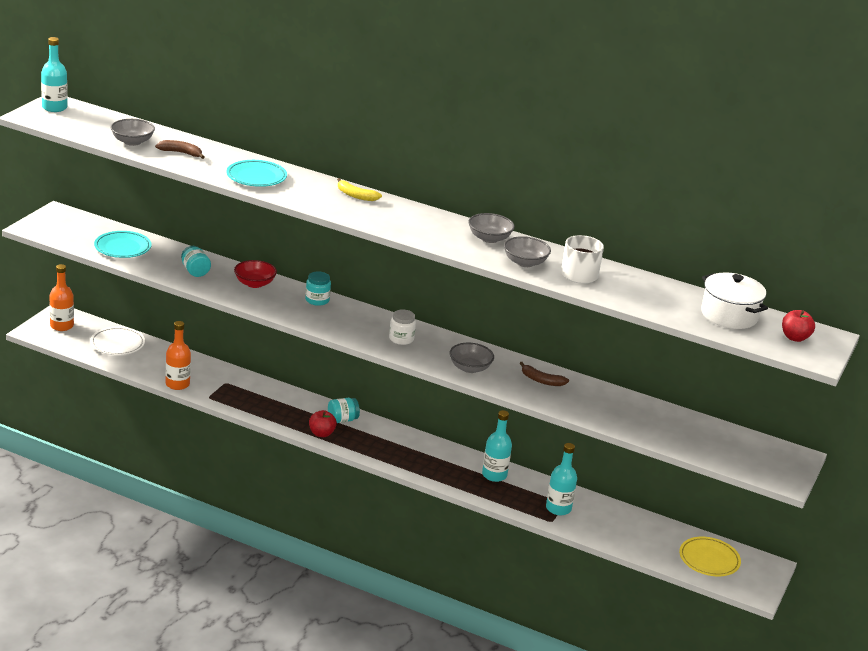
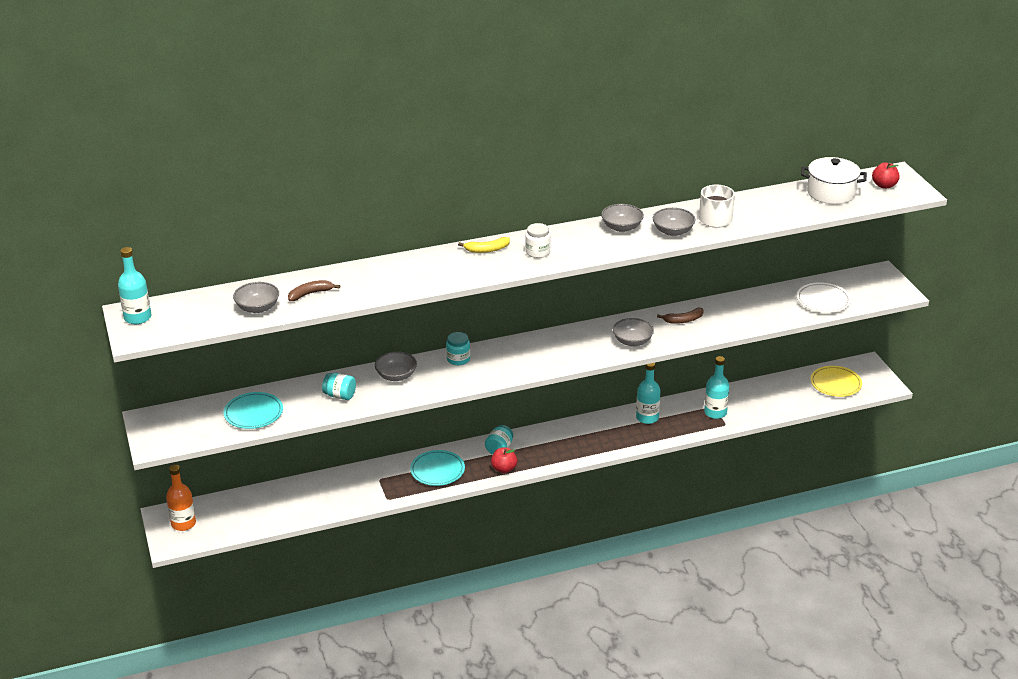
camera: 40 degrees left, 5 degrees up
(117, 344) = (251, 507): white plate -> white plate (823, 301)
(177, 384) = (349, 505): orange bottle -> none
(254, 283) = (396, 376): red bowl -> grey bowl
(256, 177) = (399, 278): turquoise plate -> turquoise plate (437, 471)
(401, 339) = (559, 350): white jar -> white jar (537, 252)

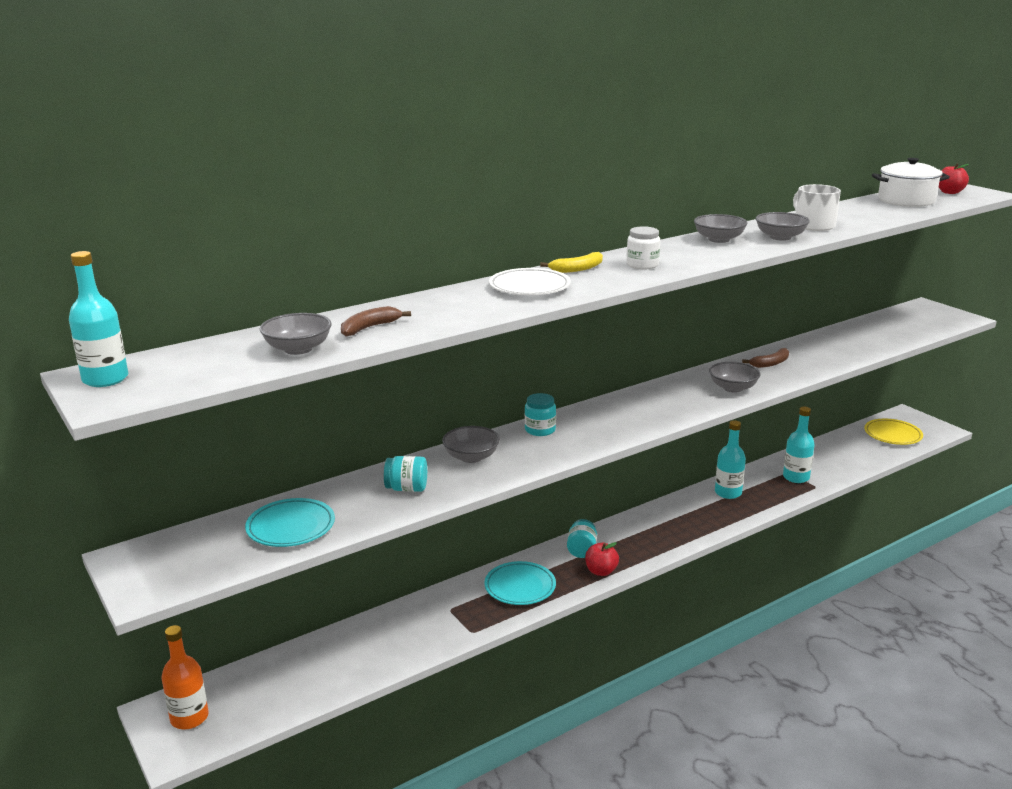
camera: 15 degrees left, 10 degrees down
(823, 301) = (896, 332): white plate -> white plate (529, 287)

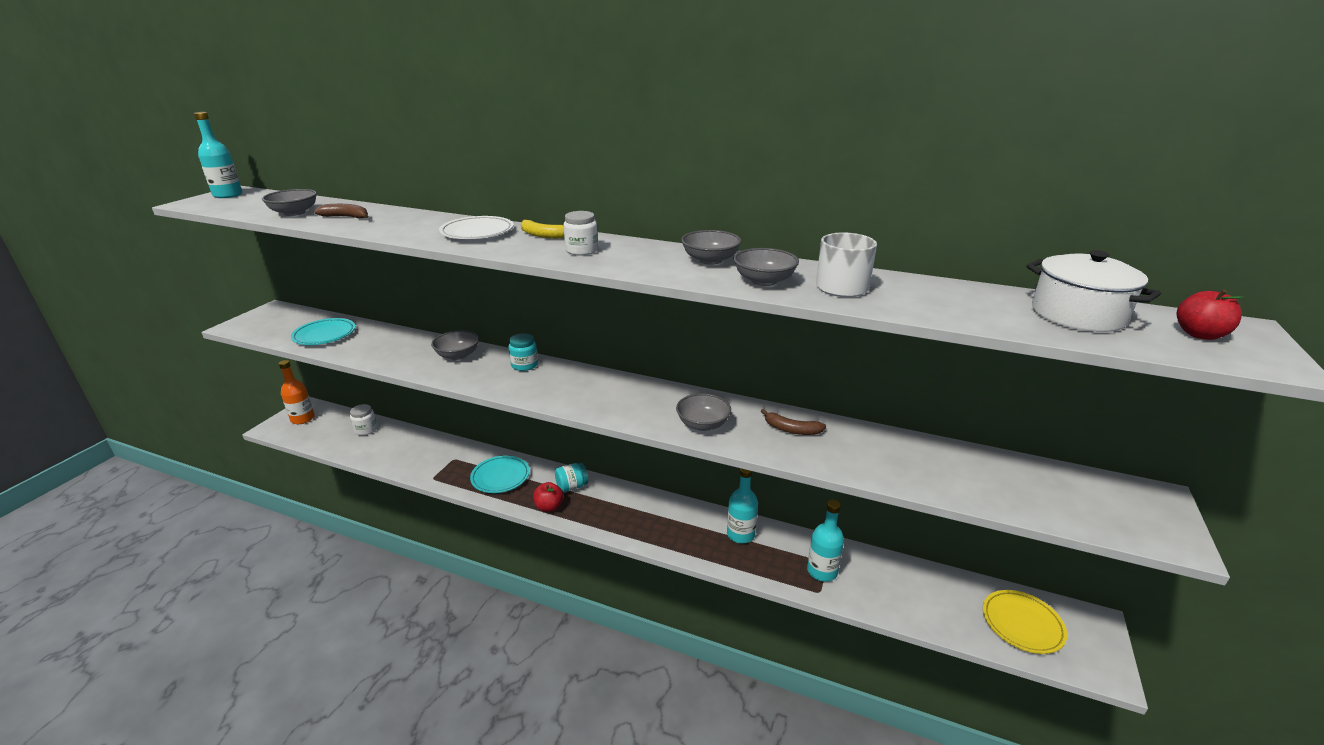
camera: 55 degrees right, 5 degrees up
(298, 663) = (366, 429): none -> white jar
(407, 488) = (395, 350): turquoise jar -> none

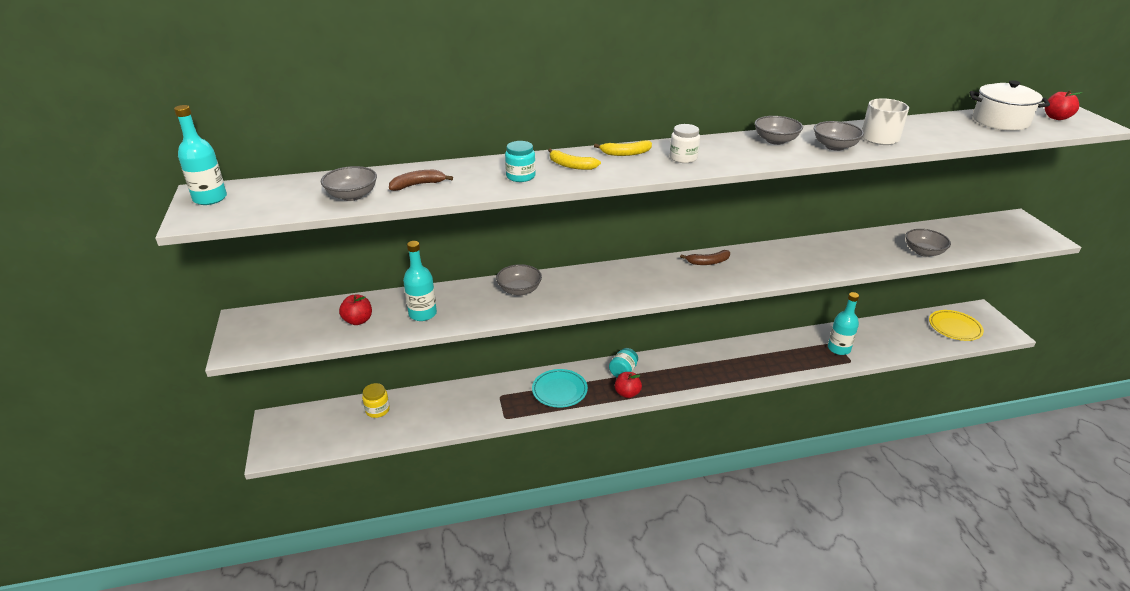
camera: 35 degrees left, 5 degrees up
(302, 419) = (291, 431): orange bottle -> none
(324, 335) = (358, 320): turquoise plate -> red apple
(366, 429) = (377, 410): white jar -> yellow jar
(477, 232) = (571, 165): white plate -> yellow banana
(524, 365) = (587, 277): turquoise jar -> turquoise jar (520, 176)
(703, 424) = (772, 270): grey bowl -> grey bowl (923, 252)
(740, 534) = (770, 349): turquoise bottle -> turquoise bottle (422, 314)
(791, 429) = (823, 252): brown banana -> brown banana (708, 262)

